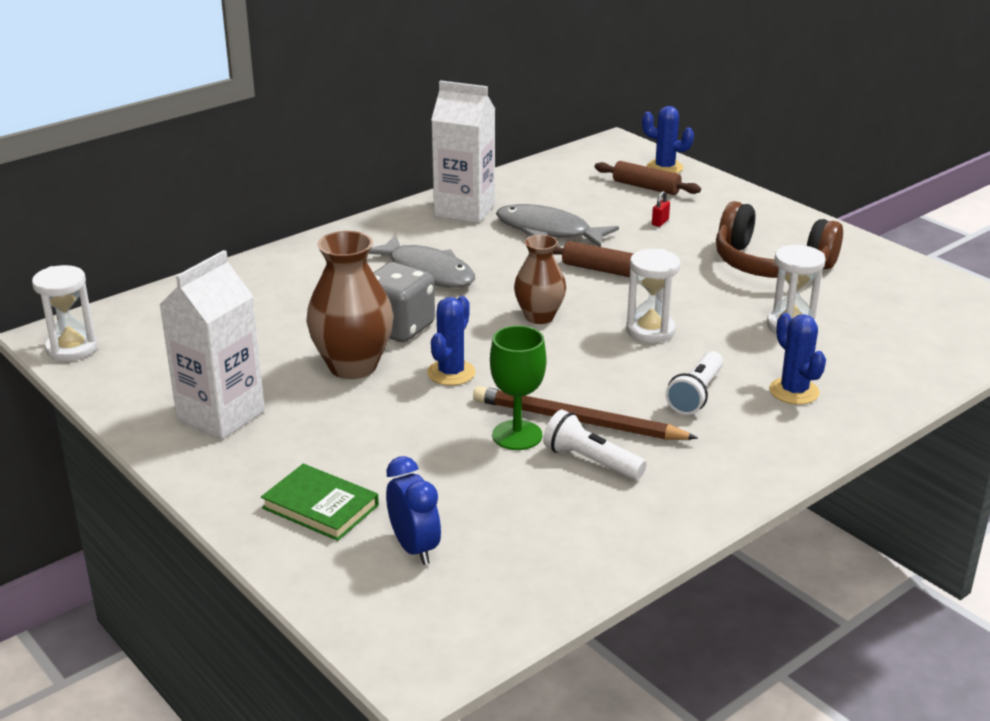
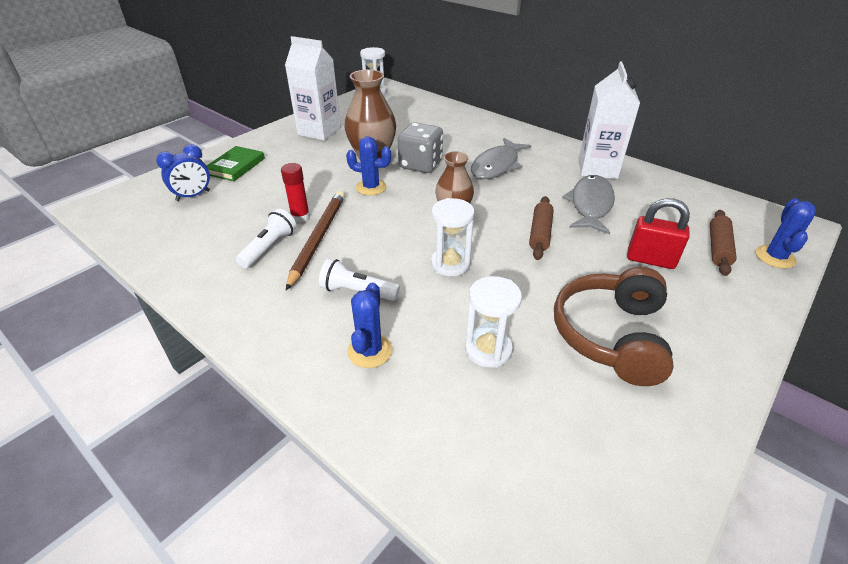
camera: 80 degrees right, 10 degrees up
(517, 435) = (300, 217): green goblet -> red glue stick
(660, 222) = (650, 260): red padlock -> red padlock, size x2.28
(794, 391) = (370, 351): blue cactus -> blue cactus turned 45 degrees counterclockwise

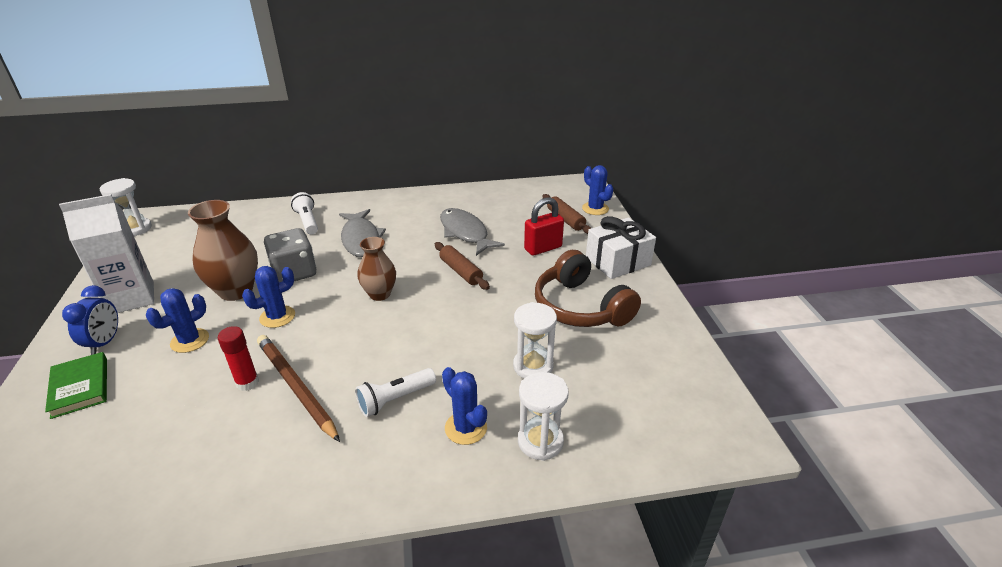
camera: 50 degrees left, 5 degrees down
(193, 196) = (74, 447): blue clock -> blue clock (105, 343)
(269, 247) = (259, 426): white flashlight -> white flashlight (307, 221)
(310, 173) = (190, 341): none -> blue cactus
(450, 264) = (432, 331): white hourglass -> white hourglass (540, 441)
(597, 169) = (436, 204): white carton -> none
(724, 322) = (617, 261): none -> white gift

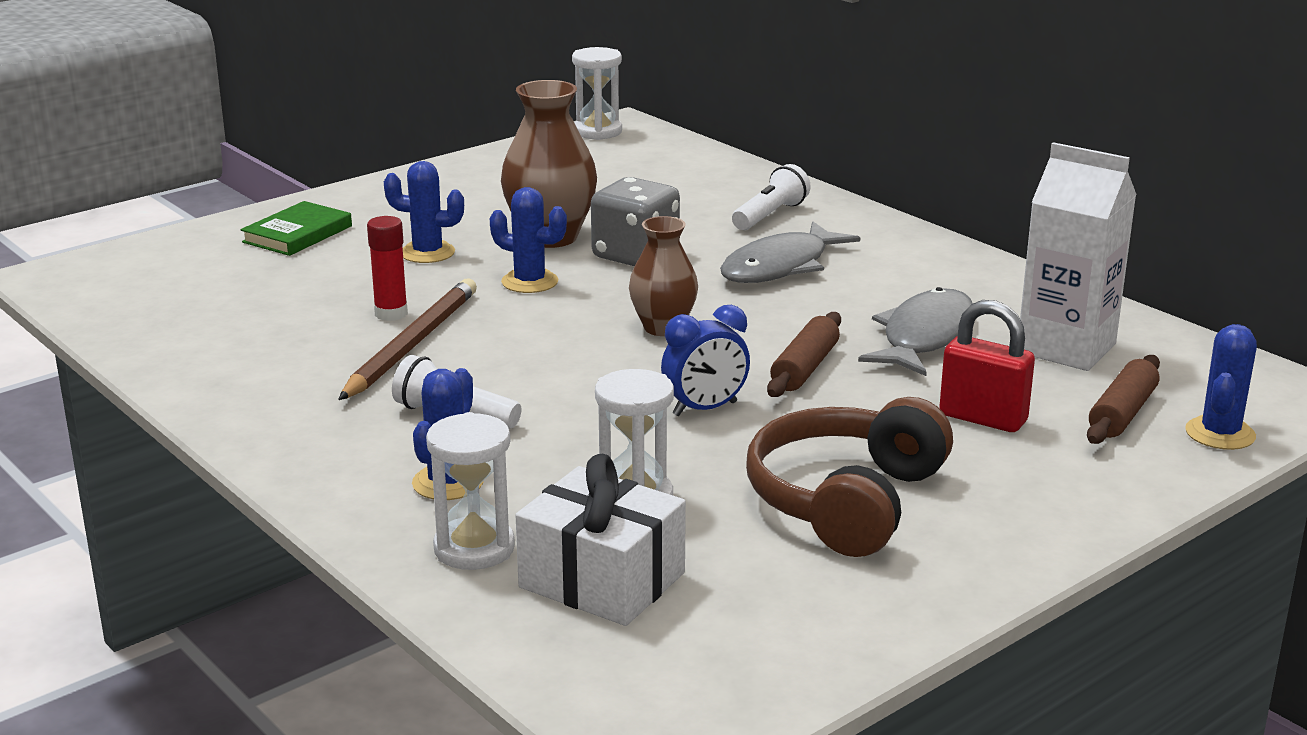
camera: 60 degrees right, 10 degrees down
(105, 343) = (376, 213): blue clock -> blue clock (705, 409)
(132, 298) = (465, 191): white carton -> white carton (1066, 348)
(617, 261) = (1052, 504): white gift -> white gift (602, 580)

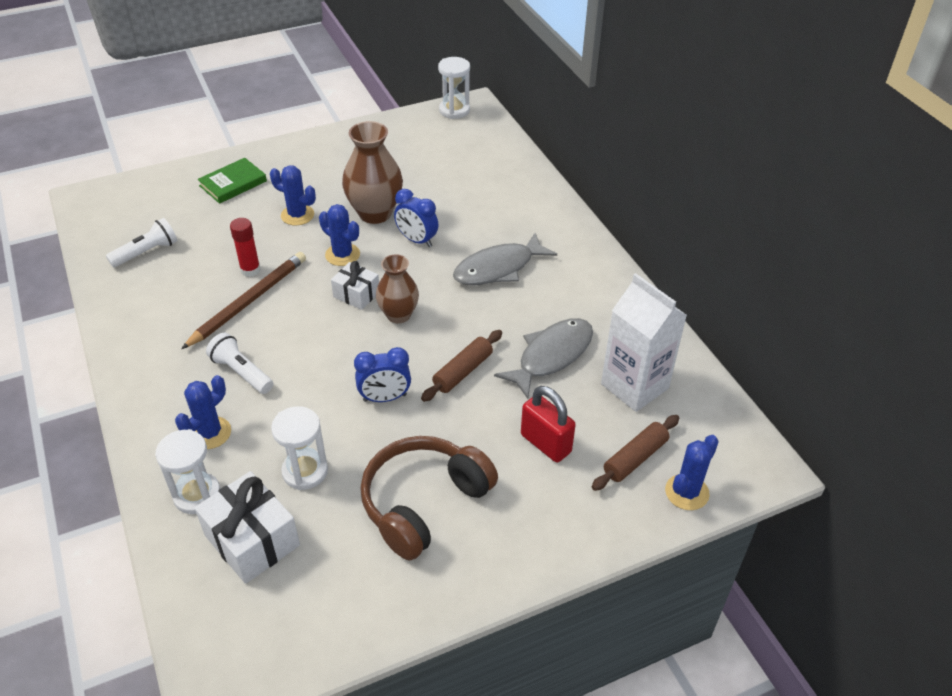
camera: 15 degrees right, 20 degrees up
(581, 316) = (356, 294): none -> white gift
(635, 255) = (417, 240): grey dice -> blue clock
(770, 215) = (518, 215): white flashlight -> white flashlight (147, 252)

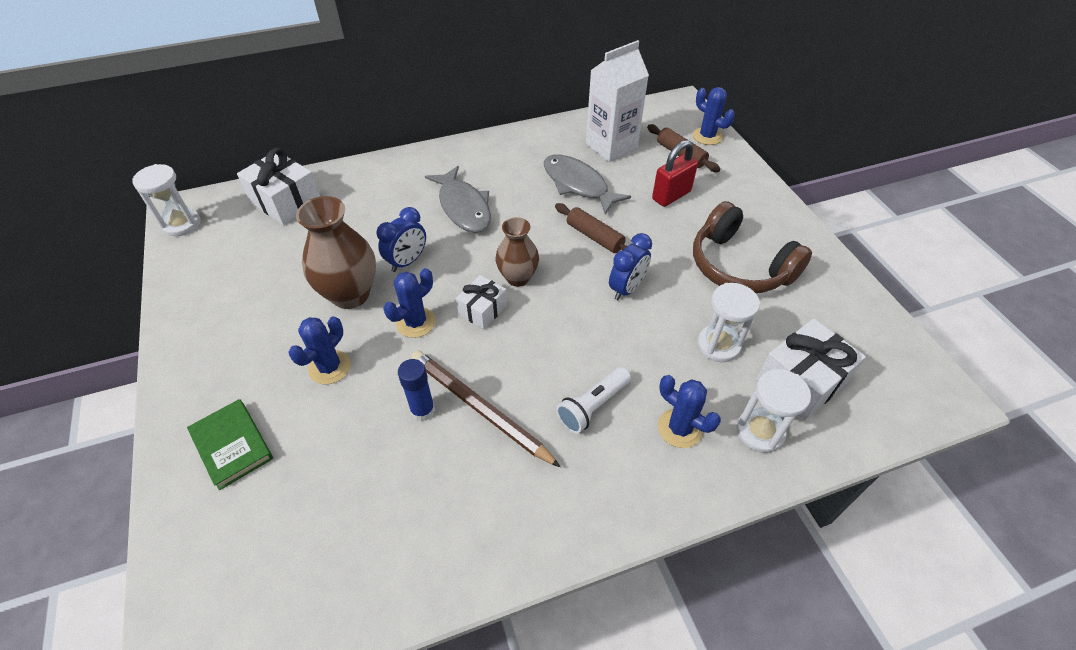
camera: 85 degrees left, 5 degrees up
(147, 252) = (356, 543): white flashlight -> none
(250, 270) = (422, 410): red glue stick -> blue glue stick
(385, 398) = (626, 289): blue clock -> blue clock turned 45 degrees clockwise
(490, 157) = (286, 202): none -> white gift

